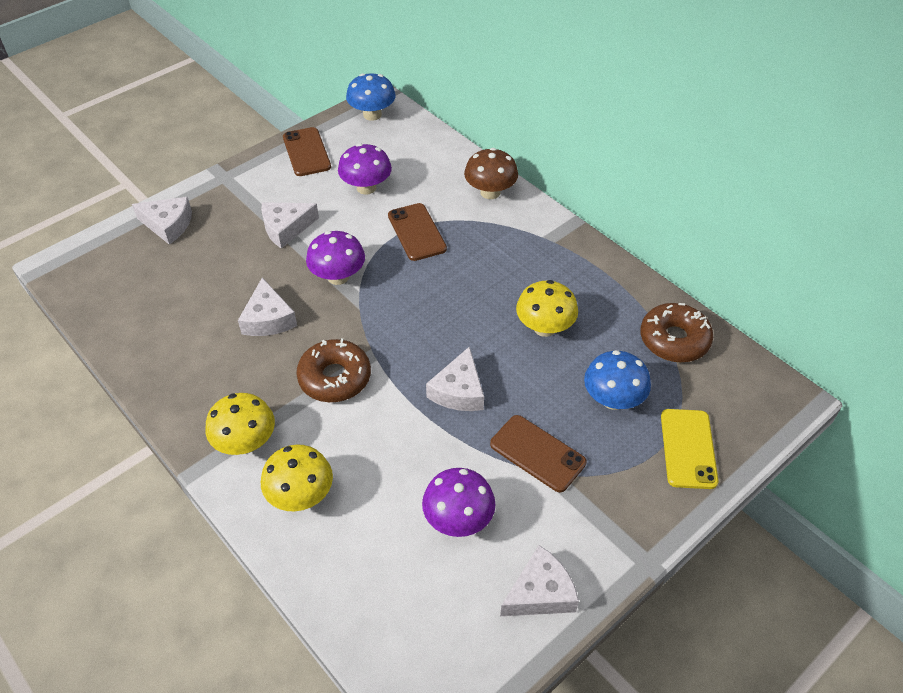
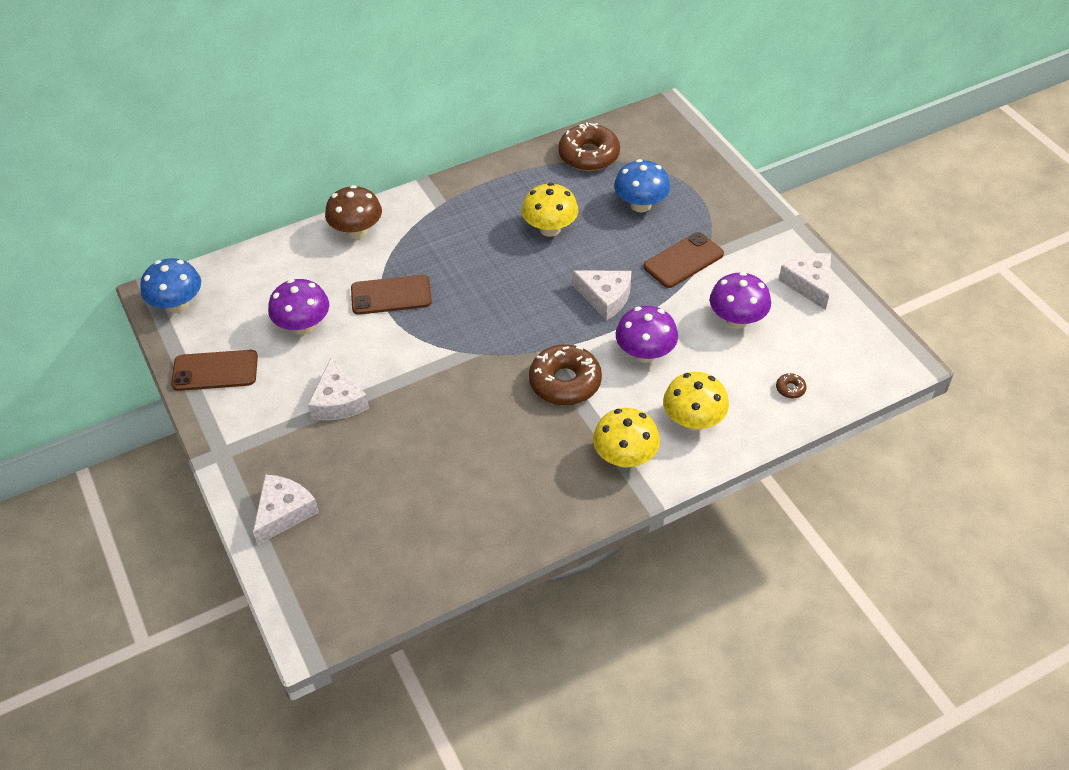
camera: 75 degrees left, 0 degrees up
(268, 319) = (470, 427): white cheese -> none
(338, 276) = (431, 365): purple mushroom -> purple mushroom (645, 353)
(362, 588) = (790, 389): none -> brown donut
(688, 448) = (698, 175): yellow phone -> none

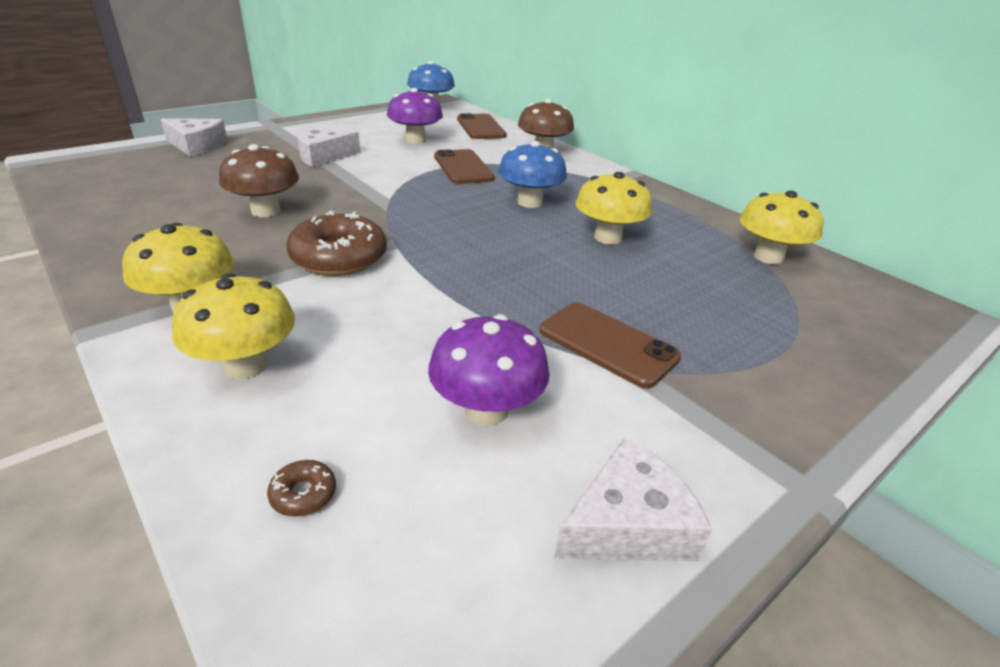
camera: 75 degrees right, 15 degrees down
(215, 371) = (361, 119): brown phone -> brown phone (481, 127)
(473, 433) = (265, 211): none -> brown mushroom
(589, 155) = (768, 257): brown donut -> yellow mushroom
(605, 297) = (499, 279): white cheese -> none
(640, 205) = (704, 300): blue mushroom -> blue mushroom (529, 202)
(645, 353) = (394, 315): purple mushroom -> none

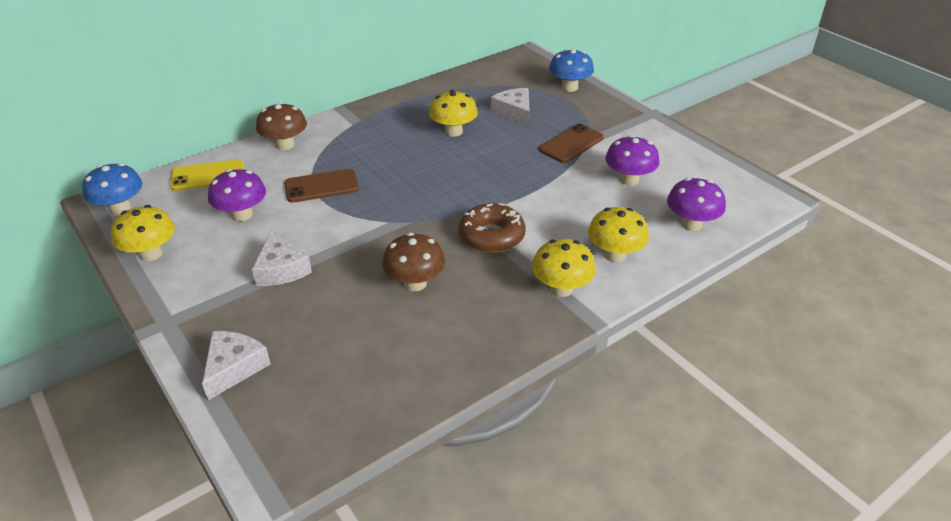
camera: 85 degrees left, 5 degrees up
(303, 494) = (691, 224): brown donut -> purple mushroom
(481, 127) = (208, 176): brown phone -> yellow phone
(529, 202) = (397, 157): blue mushroom -> blue mushroom (569, 87)
(628, 523) = (680, 151): white cheese -> white cheese (514, 112)
(768, 257) = (475, 84): yellow mushroom -> yellow mushroom (151, 254)

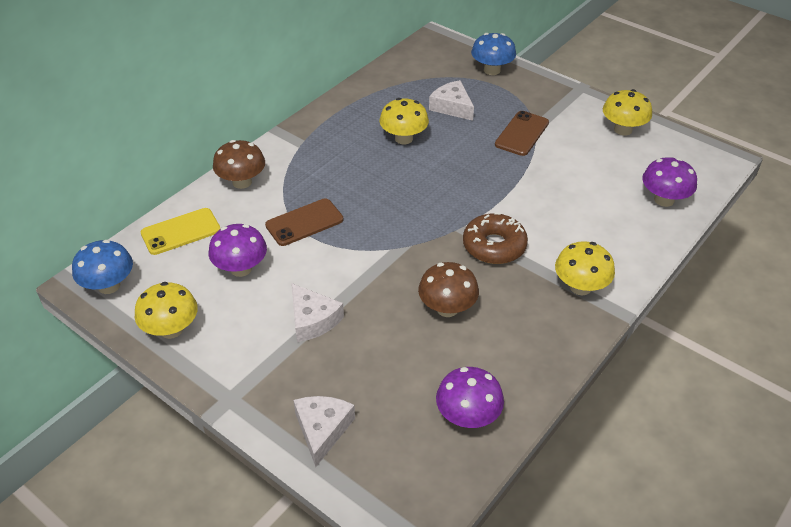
camera: 15 degrees left, 5 degrees up
(614, 255) = (611, 244): yellow mushroom -> yellow mushroom (623, 129)
(629, 180) = (590, 163): purple mushroom -> purple mushroom (468, 416)

